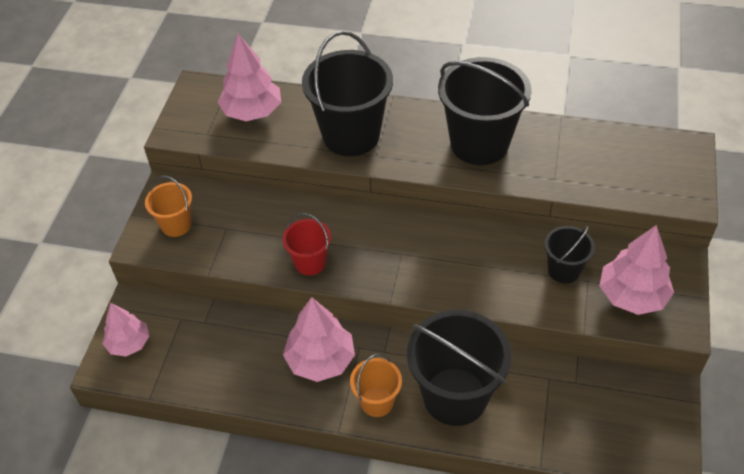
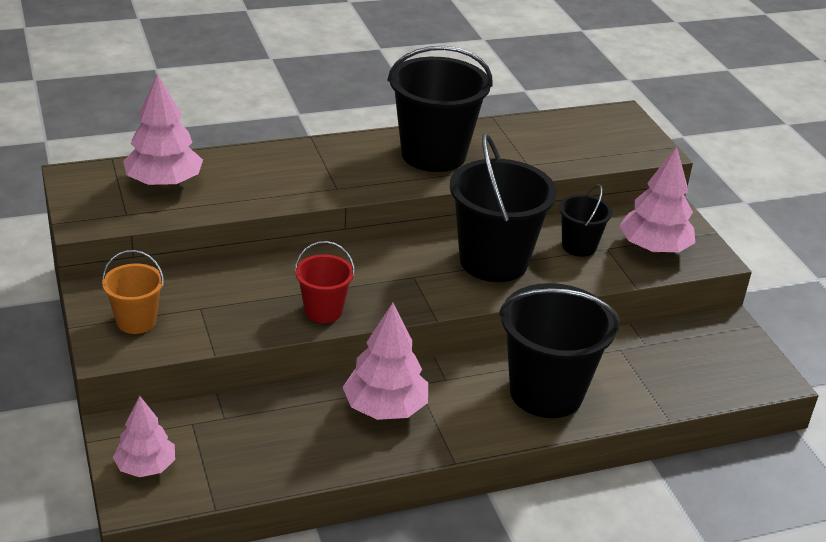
camera: 35 degrees left, 15 degrees down
(351, 135) = (295, 178): black bucket -> black bucket (493, 261)
(377, 402) = (473, 423): orange bucket -> none

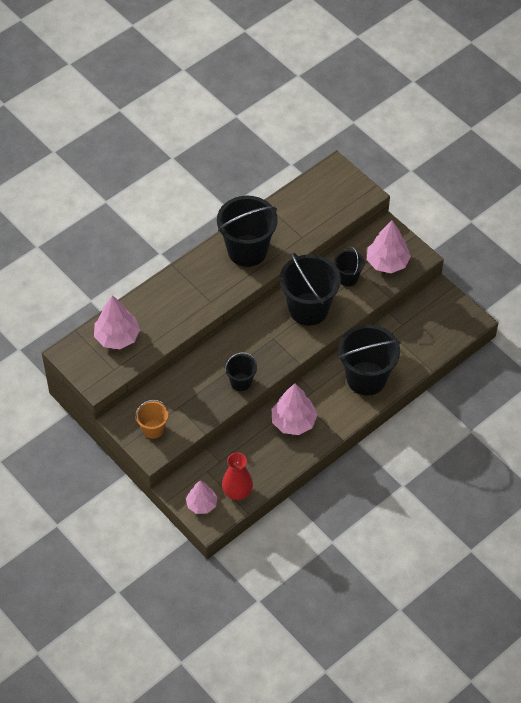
camera: 20 degrees left, 20 degrees up
(220, 471) = (237, 492): none -> red vase
(323, 311) = (241, 382): red bucket -> black bucket

